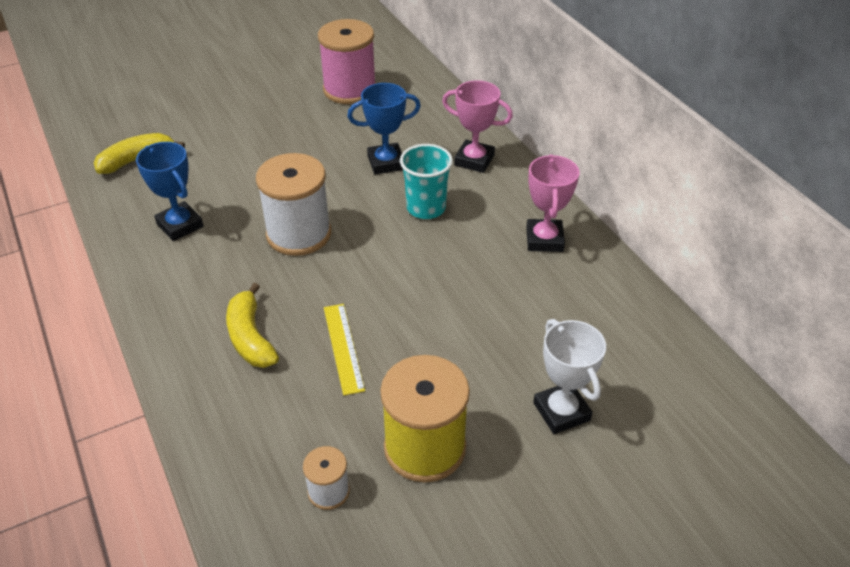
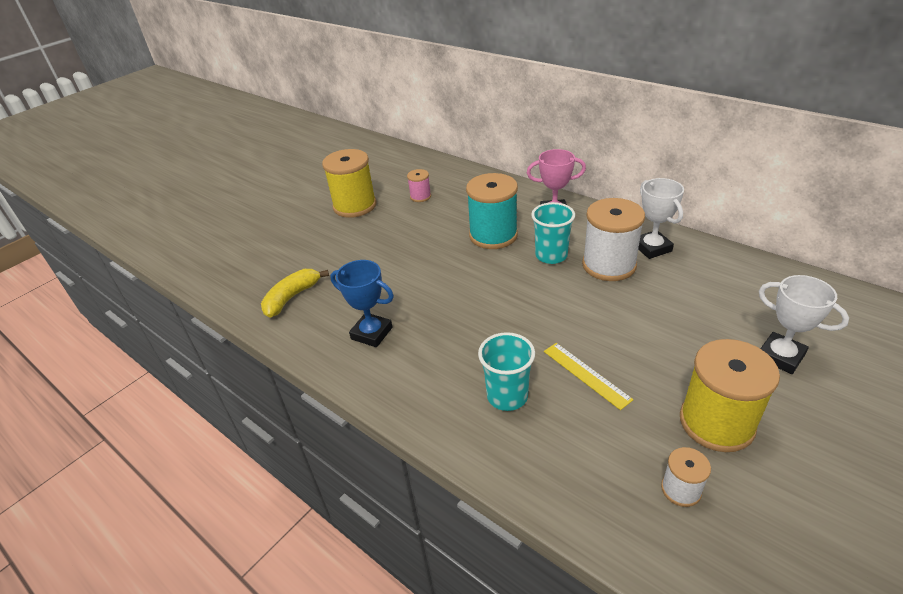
camera: 20 degrees left, 5 degrees down
(250, 337) = (507, 396): yellow banana -> turquoise cup
(274, 78) = (355, 206): none -> yellow spool
(299, 234) = (474, 306): white spool -> white spool (609, 265)
(350, 90) = (420, 196): pink spool -> pink spool, size x0.49
(386, 163) = (493, 235): blue trophy -> turquoise spool
(544, 239) = (652, 248): pink trophy -> white trophy

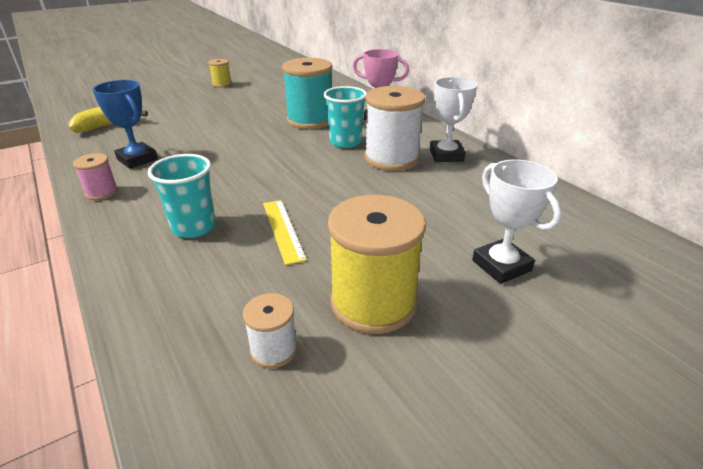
camera: 15 degrees right, 5 degrees down
(355, 206) = (222, 84): yellow spool -> yellow spool, size x0.49
(420, 196) = (279, 88): pink spool -> pink spool (102, 192)

